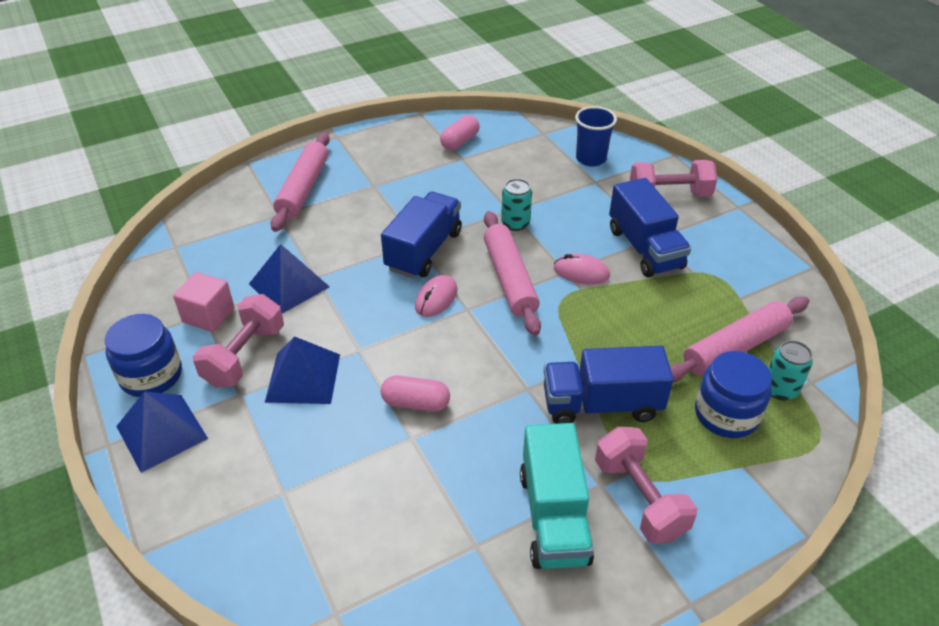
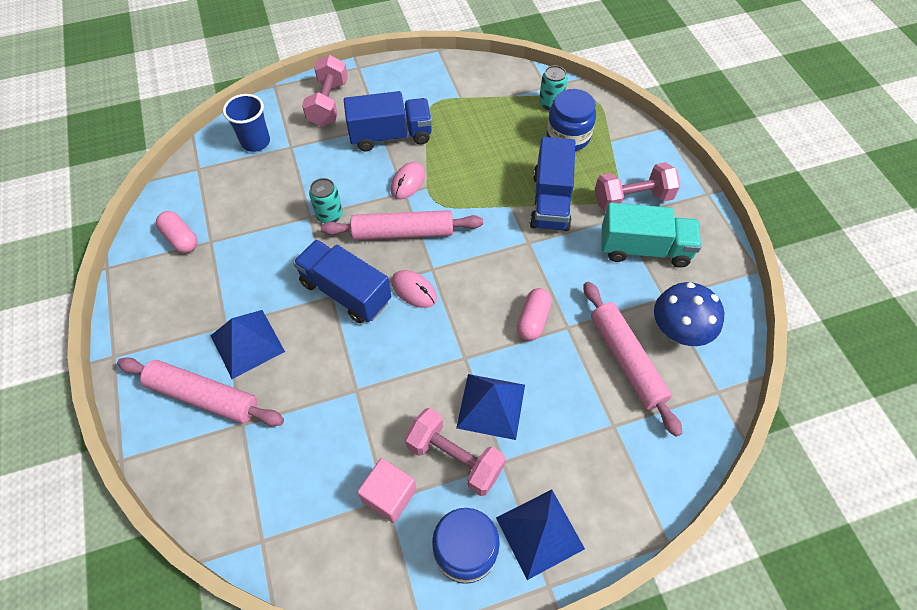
camera: 80 degrees left, 15 degrees up
(289, 285) = (363, 415): blue pyramid -> blue pyramid (247, 343)
(424, 562) = (678, 331): none -> blue mushroom
(735, 348) = (509, 114): pink rolling pin -> pink rolling pin (626, 360)

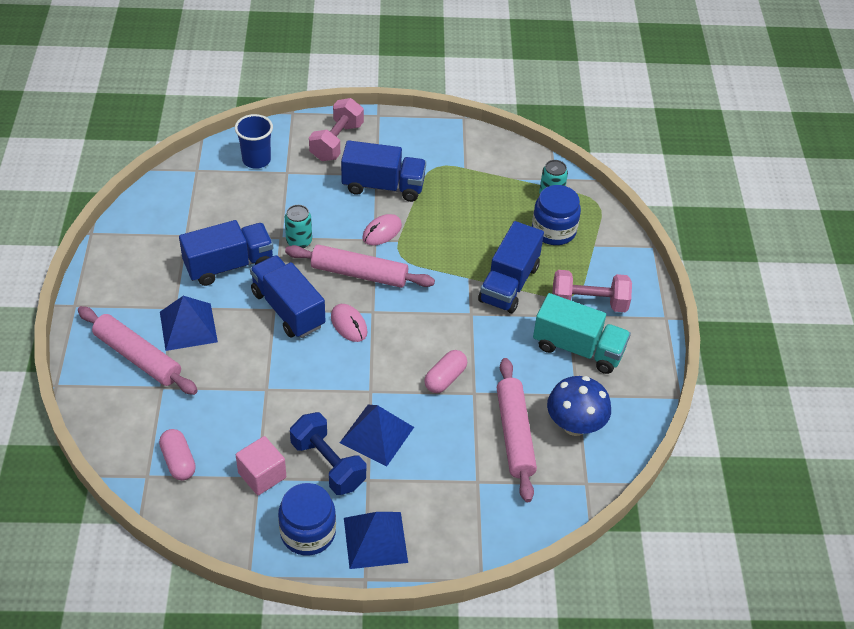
camera: 15 degrees right, 10 degrees down
(181, 238) = (161, 226): pink capsule -> pink capsule (178, 461)
(267, 261) = (229, 265): none -> blue truck
(454, 458) = (328, 464): pink dumbbell -> blue dumbbell

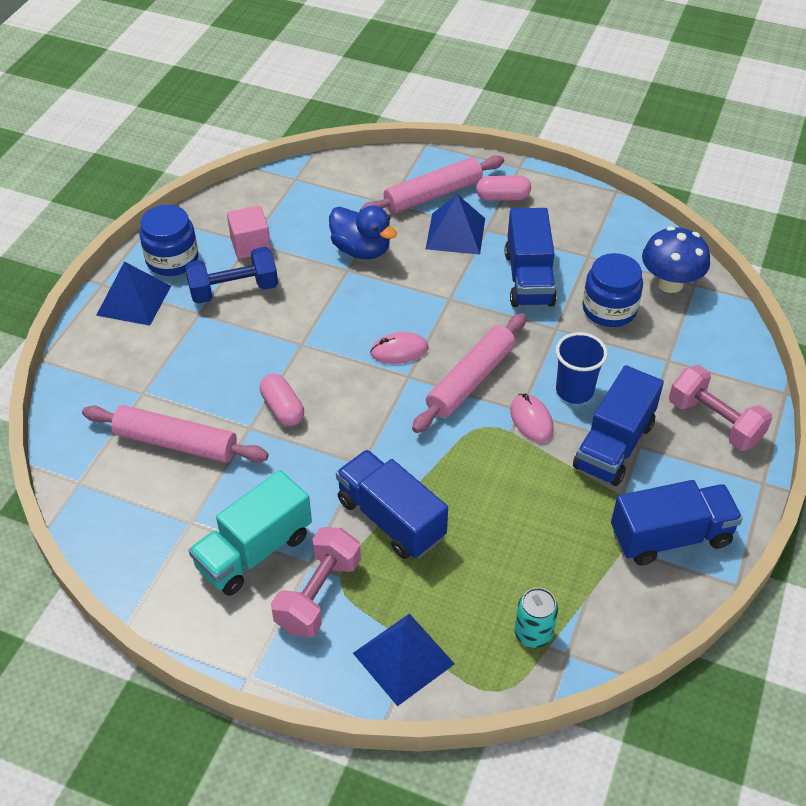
camera: 115 degrees right, 0 degrees up
(178, 461) = (299, 198): pink capsule -> pink capsule (502, 197)
(236, 387) = (361, 250): none -> blue duck
(256, 160) = (698, 337): blue cup -> blue cup (574, 391)
(288, 309) = (444, 309): blue truck -> blue truck (670, 537)
(299, 241) = (543, 342): turquoise can -> none
(376, 435) = (245, 333): blue pyramid -> blue pyramid (403, 658)
(553, 230) = (463, 608): blue jar -> blue jar (609, 309)
(574, 425) = (153, 502): blue mushroom -> blue mushroom (670, 283)

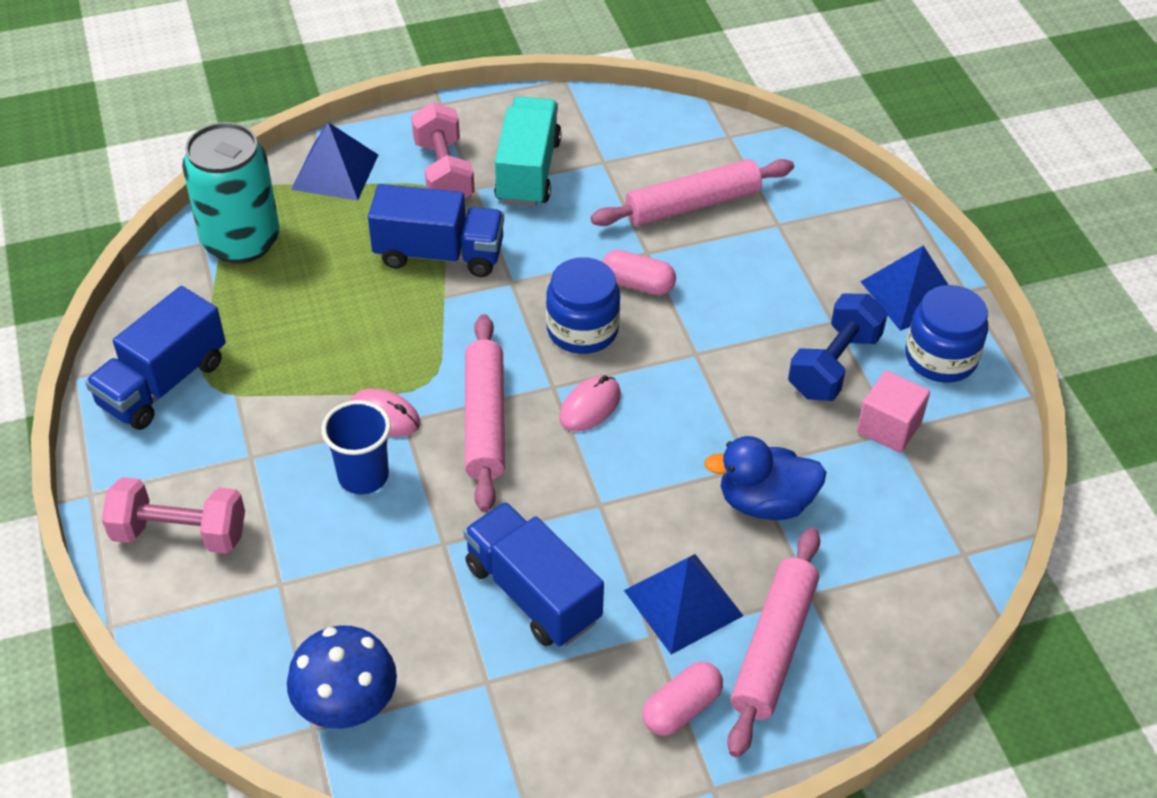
camera: 140 degrees right, 0 degrees up
(533, 633) = (241, 241): turquoise can -> turquoise can, size x2.04
(609, 309) = (399, 611): blue jar -> blue jar (582, 330)
(614, 445) = (278, 440): blue truck -> none

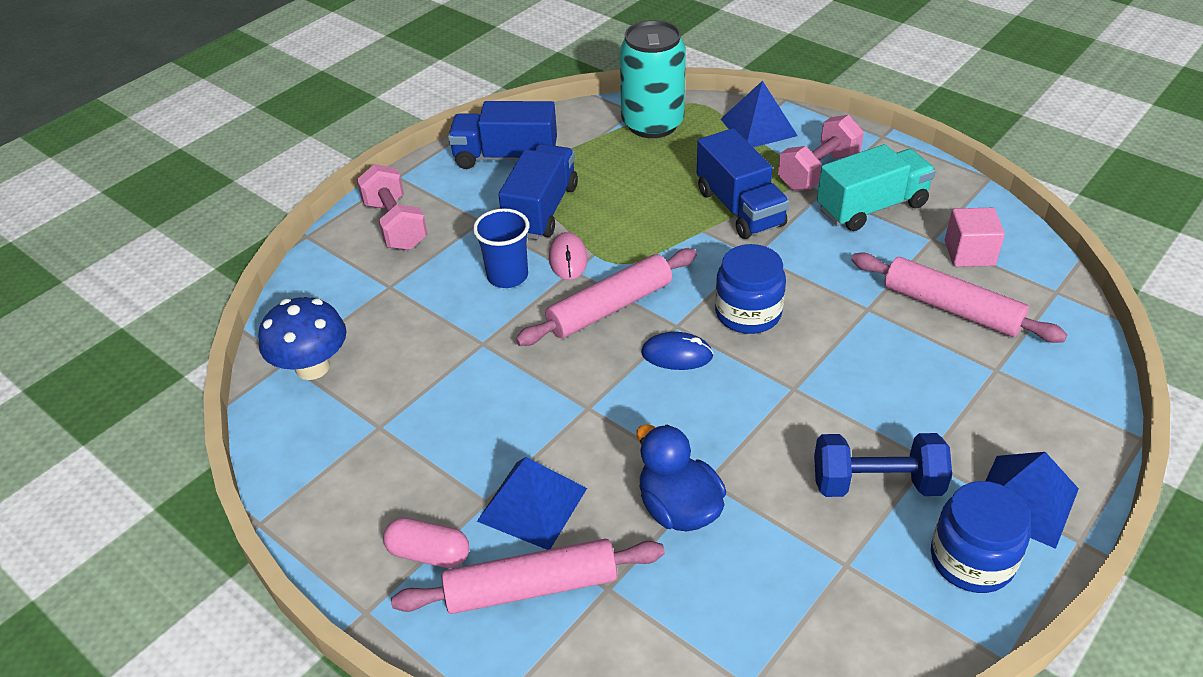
camera: 60 degrees right, 5 degrees down
(533, 593) = (474, 411): blue truck -> blue truck (541, 210)
(590, 406) = (677, 355): pink mouse -> blue mouse
(637, 284) = (828, 319): pink capsule -> none
(889, 427) = (845, 558): pink cube -> pink cube (969, 253)

